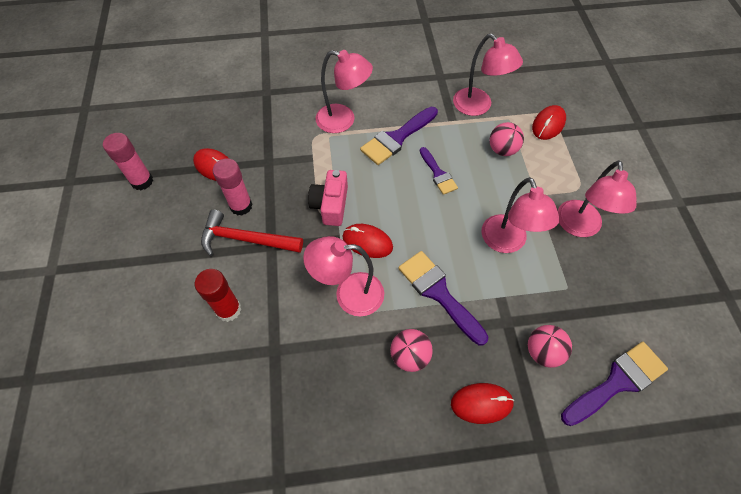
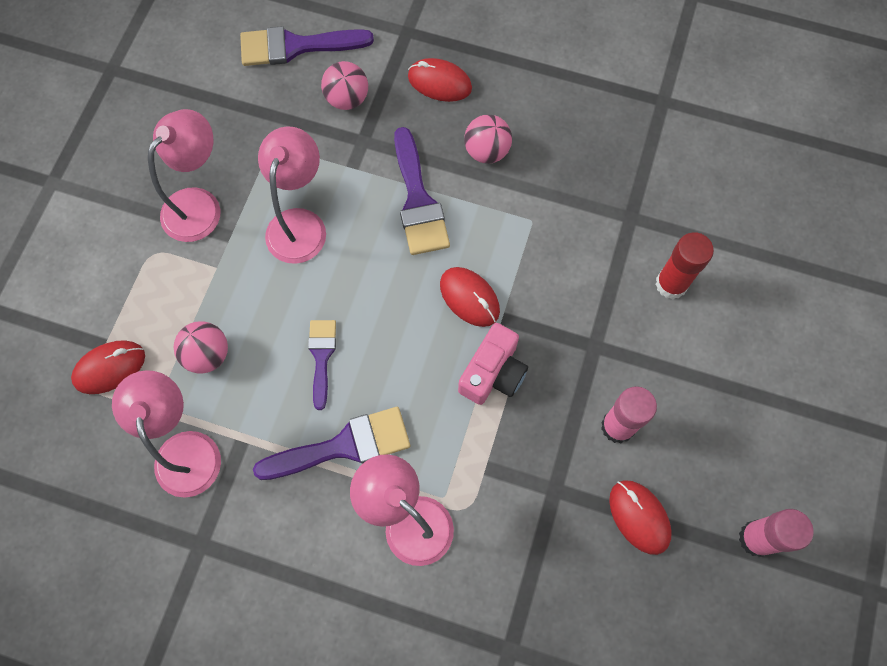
camera: 155 degrees left, 10 degrees up
(246, 239) = (625, 370): red hammer -> none
(349, 294) = (522, 242): pink lamp -> none

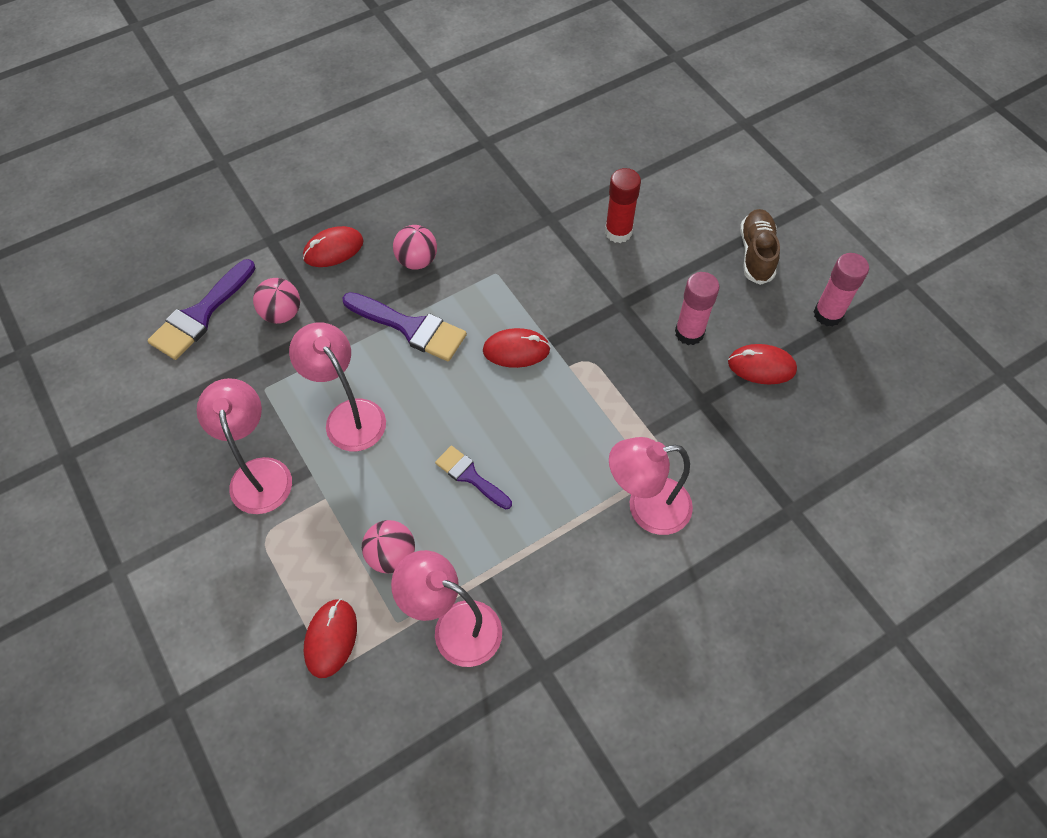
camera: 50 degrees left, 10 degrees down
(344, 446) = (553, 510): purple brush -> none
(493, 373) = (585, 376): pink camera -> none
(764, 422) = (756, 254): none -> brown shoe

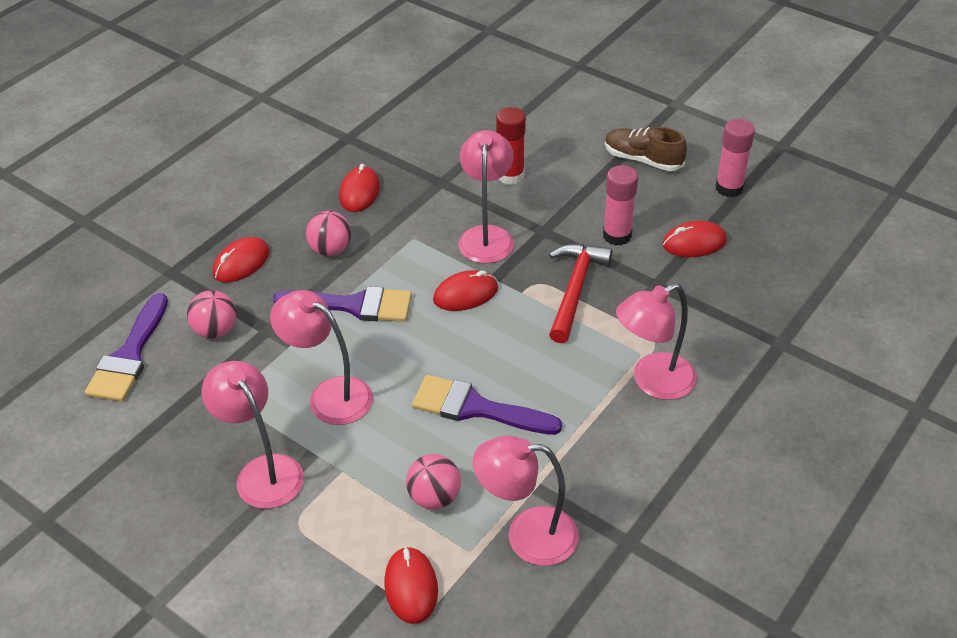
camera: 20 degrees left, 15 degrees down
(470, 206) = (359, 192): none -> red mouse
(470, 476) = (476, 408): purple brush -> purple brush, size x1.63
(565, 292) = (486, 236): none -> pink lamp
(620, 380) = (575, 289): none -> red hammer
(756, 254) = (643, 160): brown shoe -> brown shoe turned 45 degrees counterclockwise

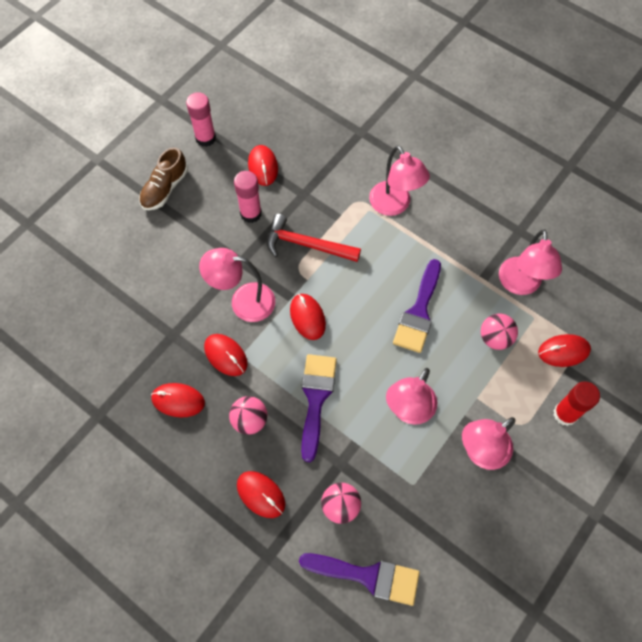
camera: 90 degrees left, 20 degrees up
(414, 225) = (226, 355): none -> red mouse
(510, 176) = (172, 282): red glue stick -> red glue stick (565, 414)

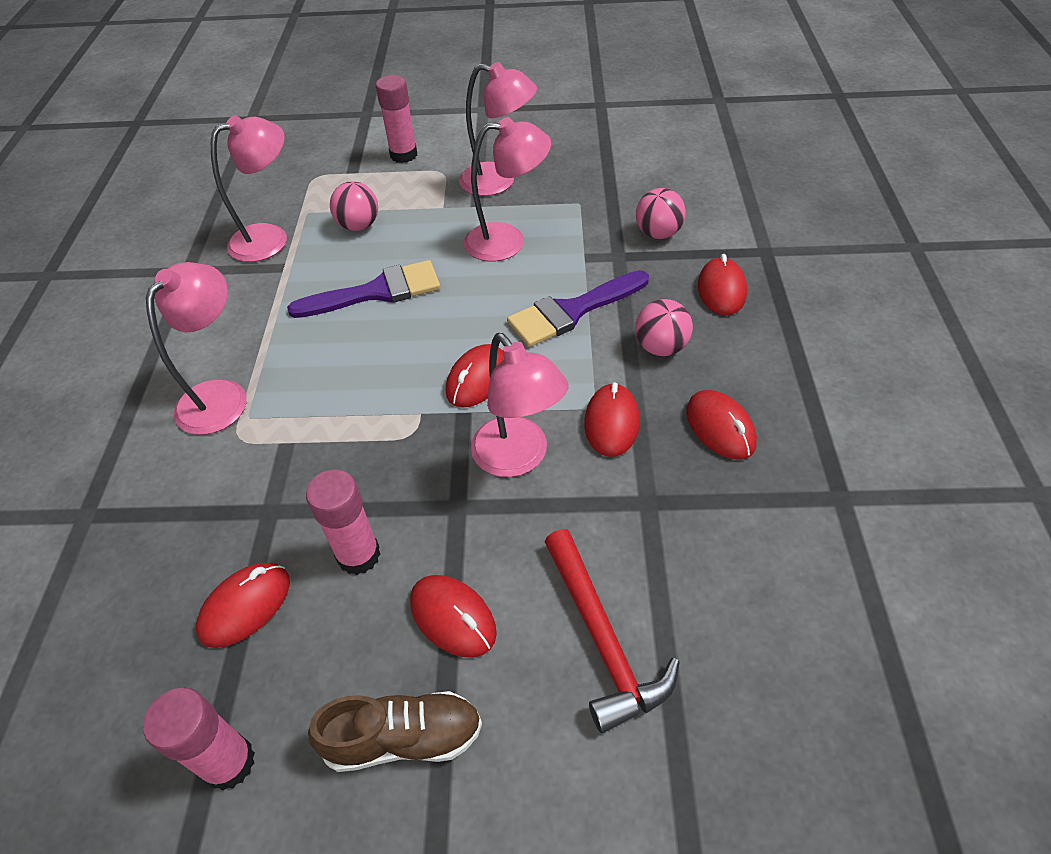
camera: 125 degrees left, 15 degrees down
(306, 244) = (363, 449): red hammer -> red hammer (602, 639)
(367, 576) = (693, 188): purple brush -> none
(563, 351) = (333, 181): red mouse -> red mouse (453, 617)
(565, 414) = (403, 155): red glue stick -> pink glue stick

